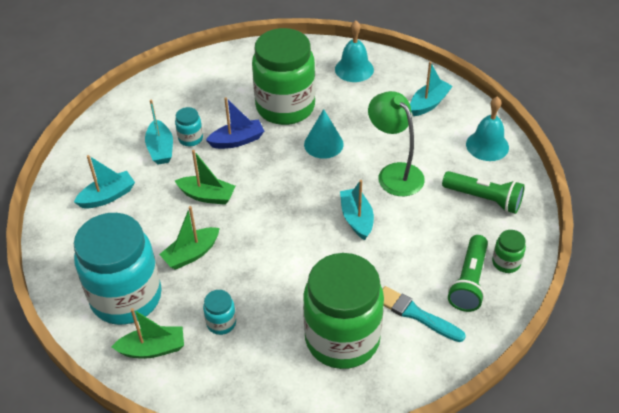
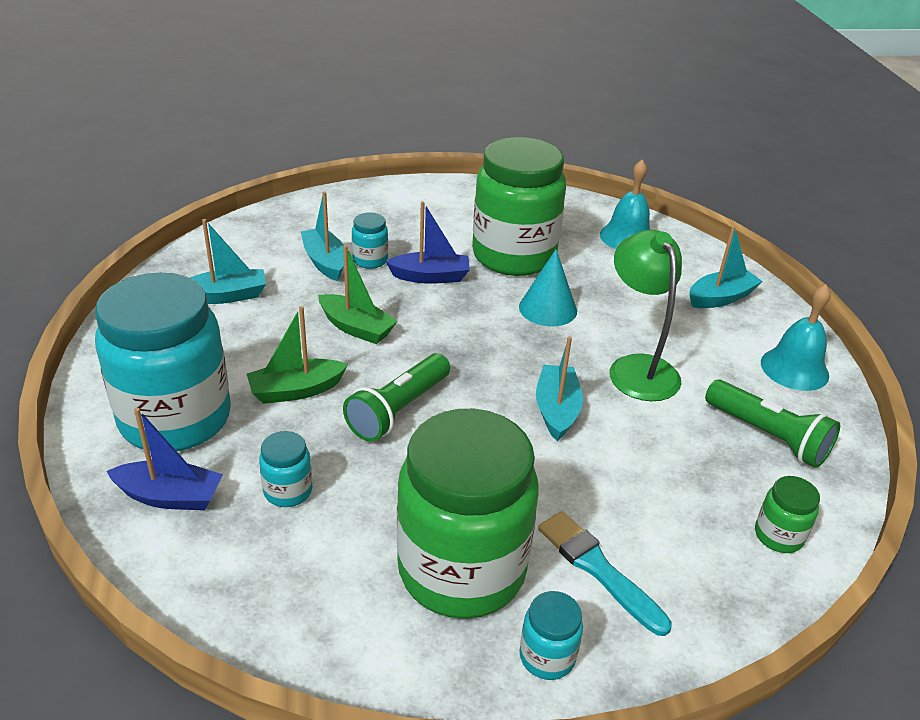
camera: 15 degrees right, 10 degrees down
(152, 349) = (170, 496): green boat -> blue boat
(160, 149) = (325, 262): turquoise boat -> turquoise boat turned 150 degrees clockwise
(406, 372) = (547, 656): none -> turquoise jar
(469, 281) = (705, 546): green flashlight -> green flashlight (398, 410)

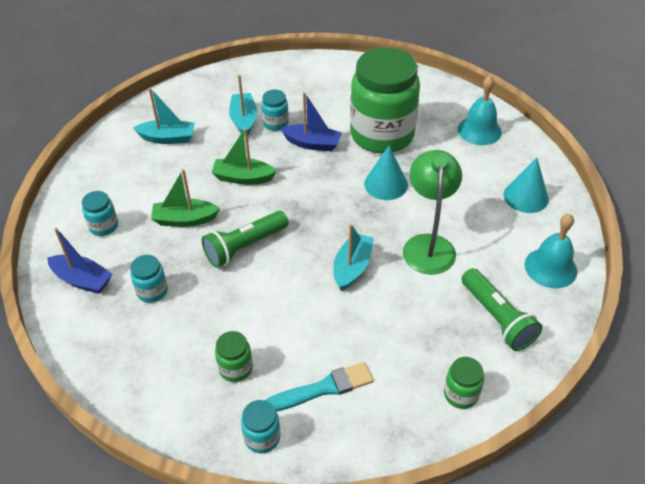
camera: 20 degrees right, 10 degrees up
(175, 419) = (104, 226): turquoise jar -> turquoise jar, size x0.41
(356, 328) = (243, 178): green boat -> green boat turned 135 degrees clockwise
(461, 570) = (235, 368): green jar -> green jar, size x0.41
(598, 569) = (323, 388): turquoise brush -> turquoise brush turned 90 degrees clockwise
(720, 298) = (525, 196): turquoise boat -> turquoise cone

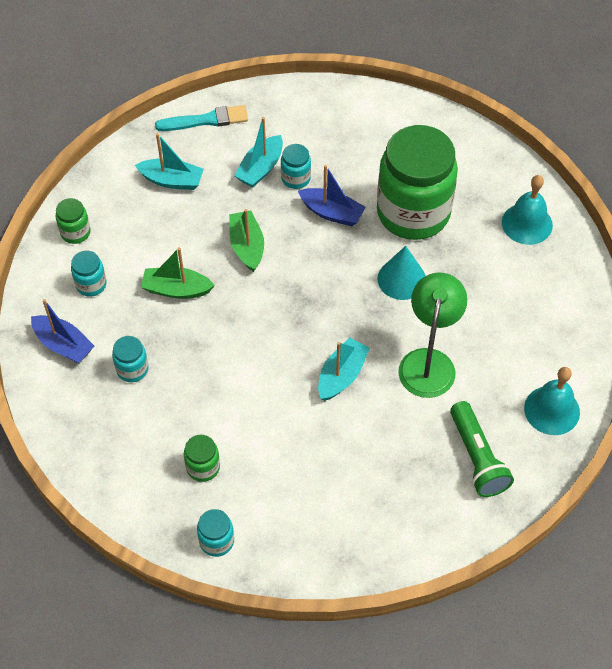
camera: 10 degrees right, 10 degrees up
(243, 178) = (247, 246): green boat -> green boat turned 60 degrees clockwise
(244, 120) = (260, 168): turquoise boat -> turquoise boat turned 150 degrees counterclockwise
(245, 246) = (234, 332): green flashlight -> none
(323, 388) = (284, 502): turquoise brush -> turquoise brush (206, 120)
(461, 394) = (417, 531): green jar -> green jar (75, 232)
(525, 196) = (553, 319): turquoise cone -> none

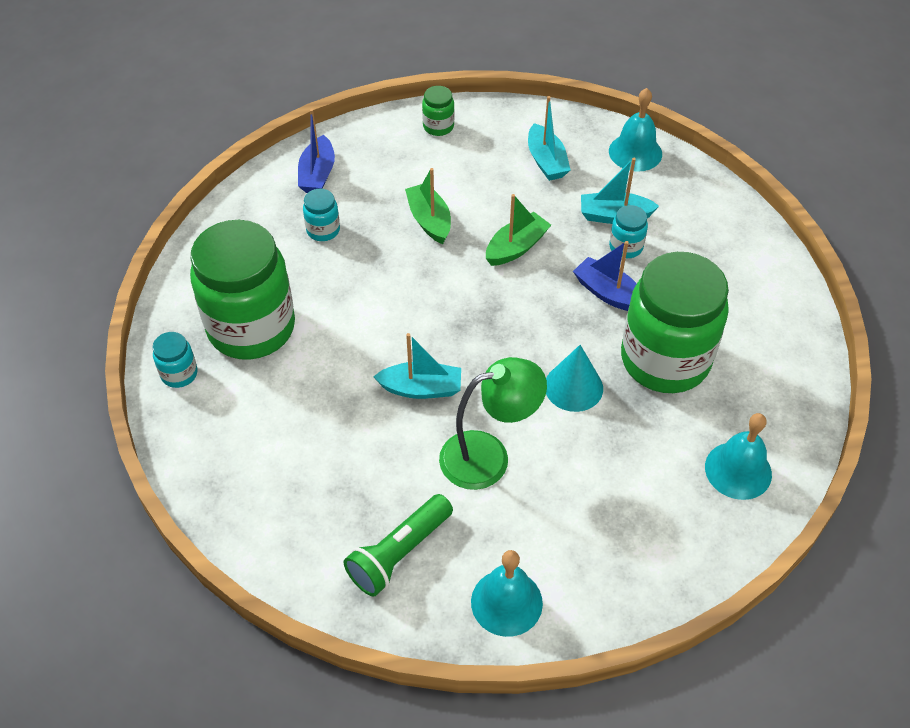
camera: 60 degrees right, 5 degrees down
(91, 284) = (392, 162): turquoise jar -> none
(203, 467) = (251, 328): green jar -> green jar, size x2.45
(206, 120) = (635, 152): turquoise brush -> turquoise bell
(332, 213) = (608, 293): blue boat -> blue boat turned 135 degrees clockwise

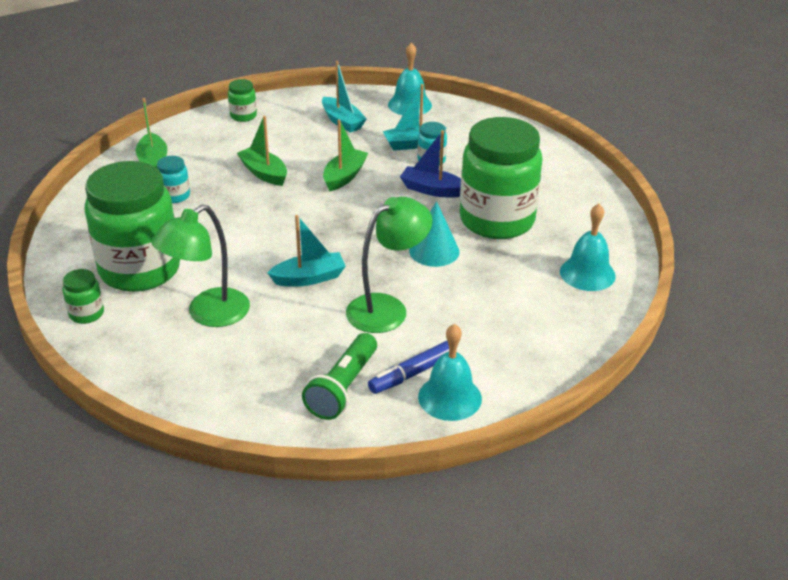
camera: 20 degrees left, 15 degrees down
(179, 374) = (86, 314): turquoise jar -> green jar
(298, 410) = (208, 314): none -> green lamp
(317, 174) = (153, 162): blue boat -> green boat
(479, 556) = (412, 374): none -> blue marker

